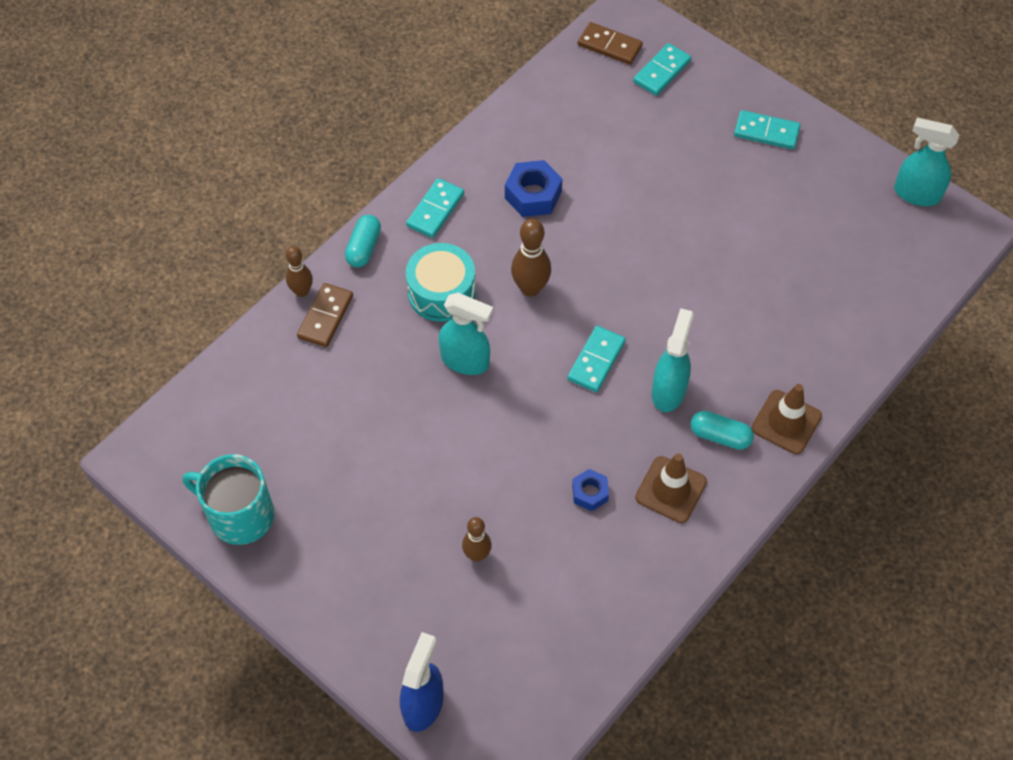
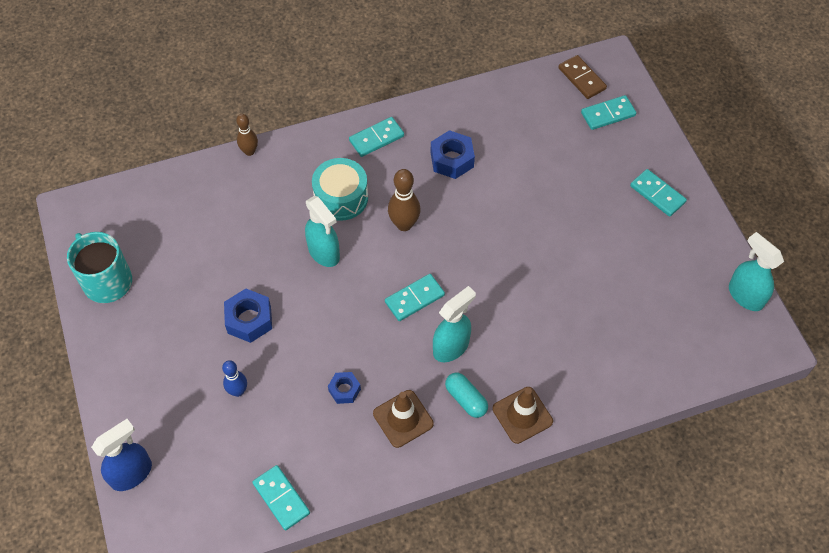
camera: 30 degrees right, 0 degrees up
(325, 317) = (253, 176): brown domino -> none
(364, 248) = (310, 141): turquoise capsule -> none
(434, 473) = (249, 320): none -> blue nut
(477, 555) = (238, 391): brown bowling pin -> blue bowling pin
(603, 639) = (281, 498): none -> turquoise domino

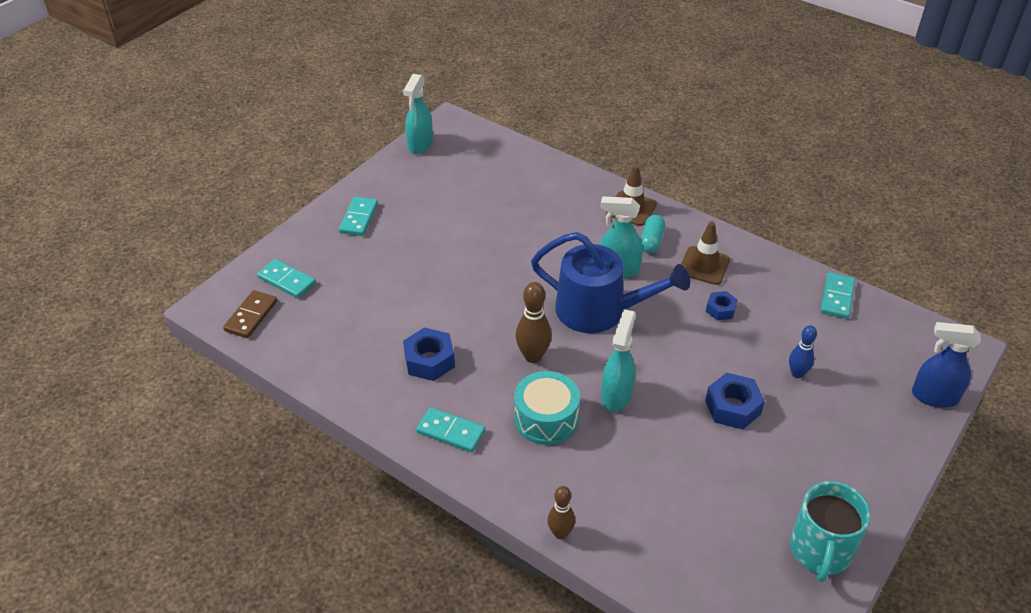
camera: 125 degrees left, 15 degrees down
(414, 299) = (599, 311): turquoise domino -> blue watering can

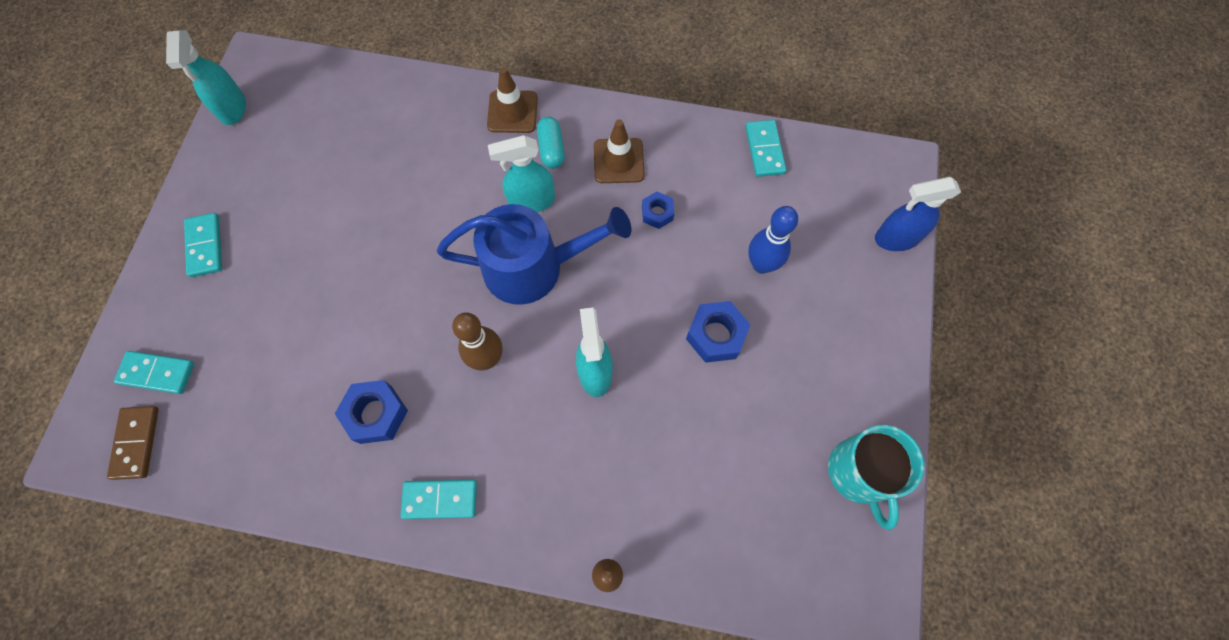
camera: 25 degrees left, 25 degrees up
(546, 418) = (534, 435): turquoise drum -> none
(797, 373) = (761, 265): blue bowling pin -> blue bowling pin, size x1.50

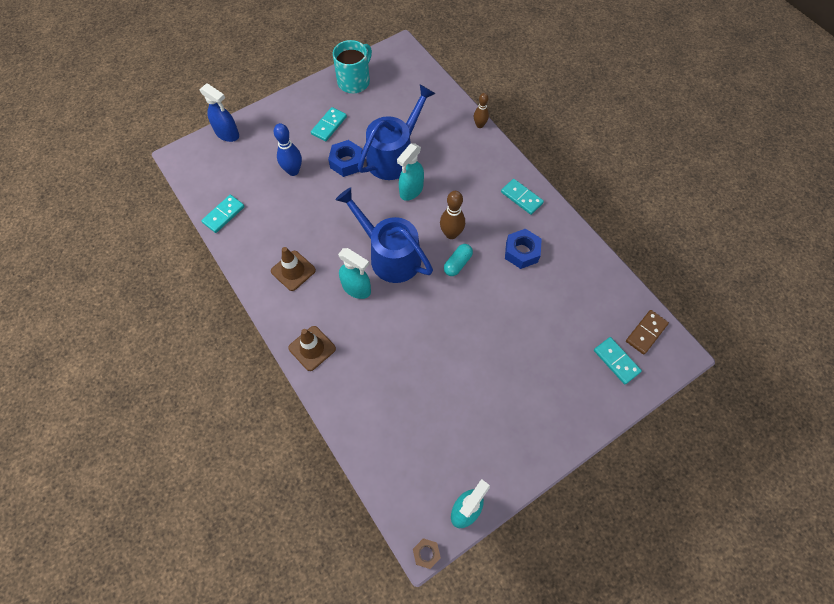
camera: 135 degrees left, 5 degrees down
(205, 246) = (546, 417): turquoise domino -> turquoise domino (329, 125)
(244, 54) = (426, 553): none -> brown nut
(551, 149) = (316, 307): turquoise capsule -> turquoise capsule (457, 263)
(657, 213) = (307, 230): blue nut -> none
(669, 402) = (394, 156): none -> blue watering can

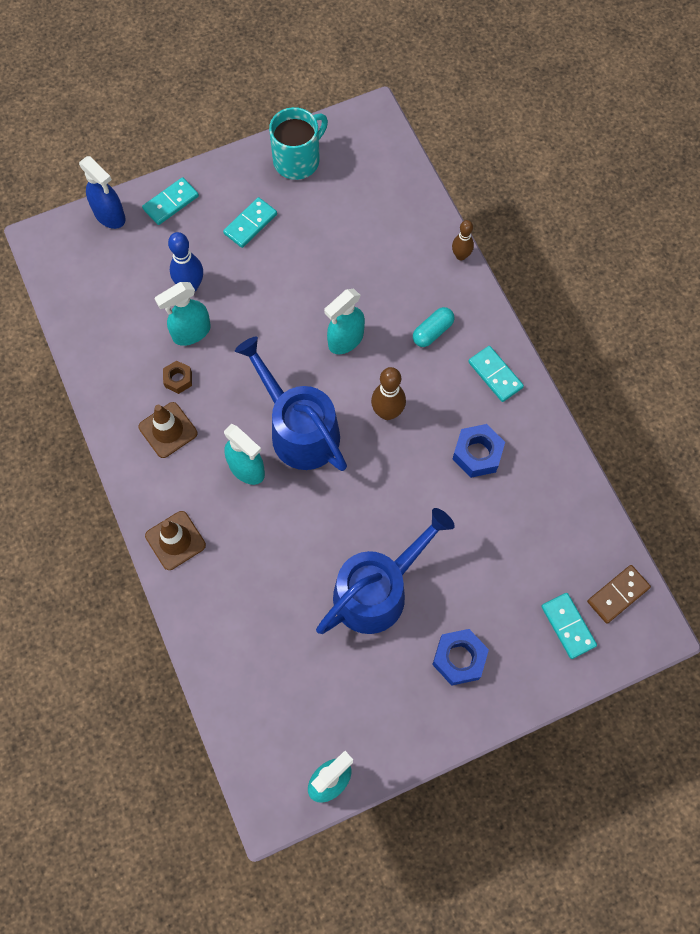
camera: 10 degrees right, 5 degrees up
(223, 215) = (88, 335): turquoise domino -> turquoise domino (171, 202)
(299, 202) = (191, 332): none -> turquoise spray bottle
(346, 162) = (265, 284): blue nut -> blue nut (459, 659)
(394, 156) = (332, 285): blue watering can -> blue watering can (377, 590)
(426, 553) = (271, 824): brown nut -> brown nut (178, 379)
(457, 263) = (387, 456): turquoise capsule -> turquoise capsule (432, 331)

